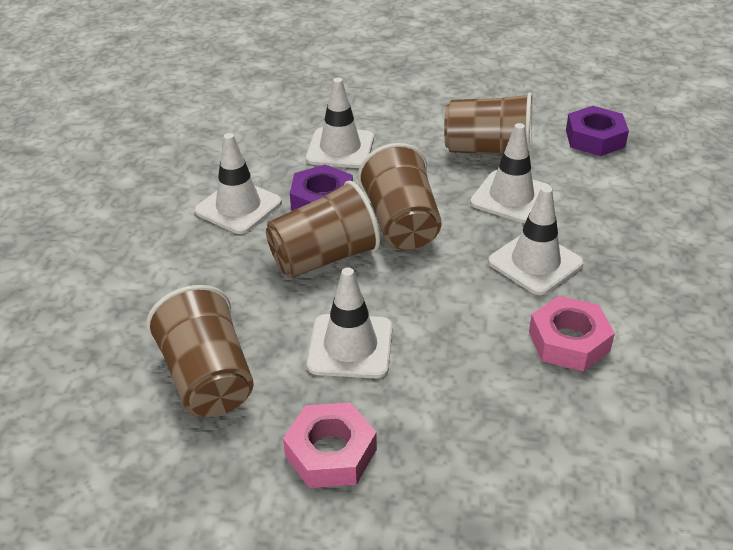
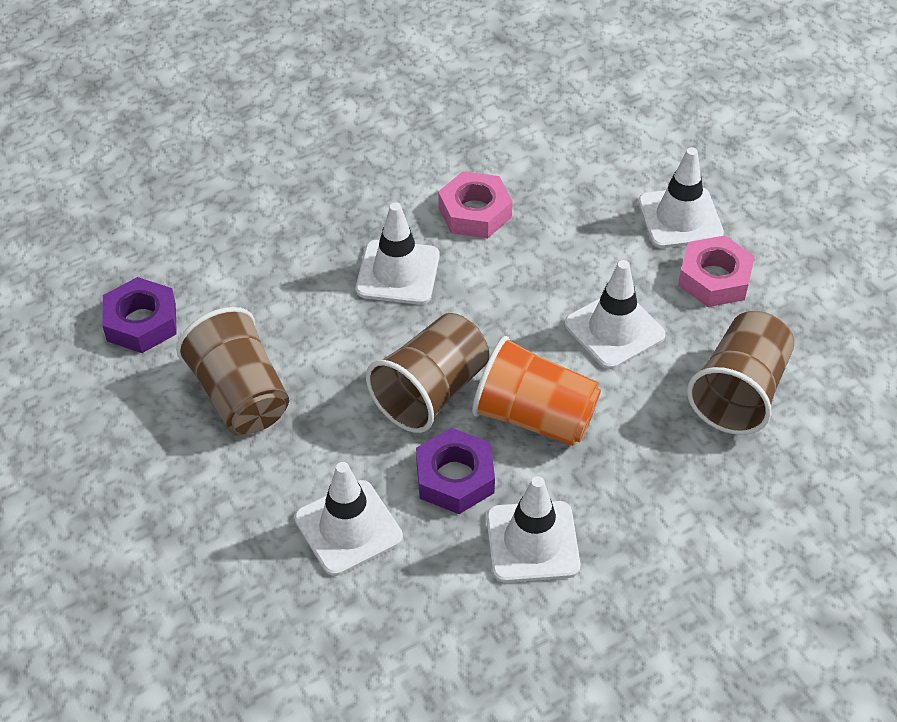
camera: 130 degrees left, 10 degrees up
(324, 258) = (534, 417): brown cup -> orange cup
(511, 197) = (311, 335): white traffic cone -> white traffic cone (680, 218)

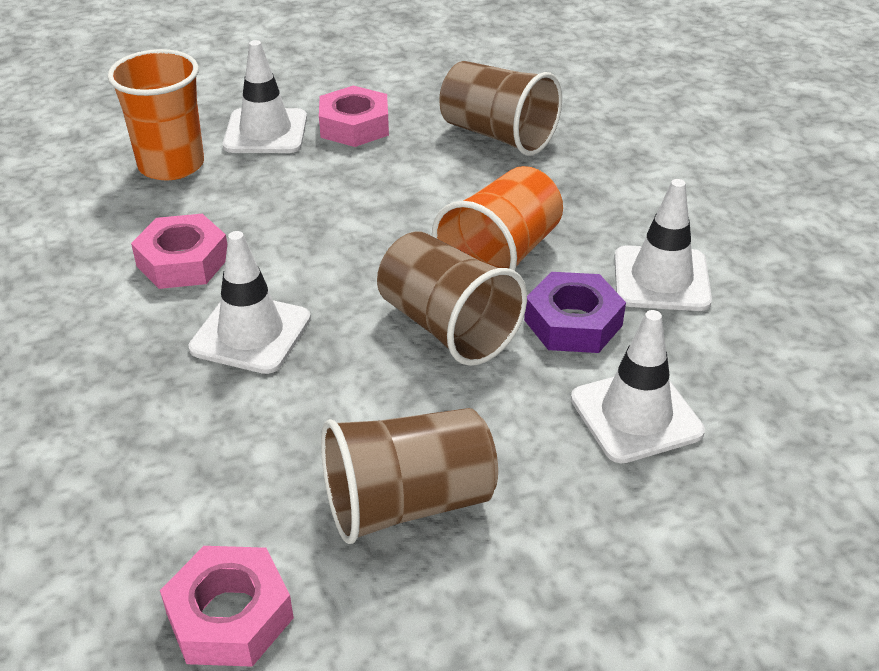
camera: 80 degrees left, 10 degrees down
(141, 322) = (229, 616): purple nut -> pink nut
(605, 170) = (171, 165): none -> orange cup
(614, 330) = (398, 191): white traffic cone -> none

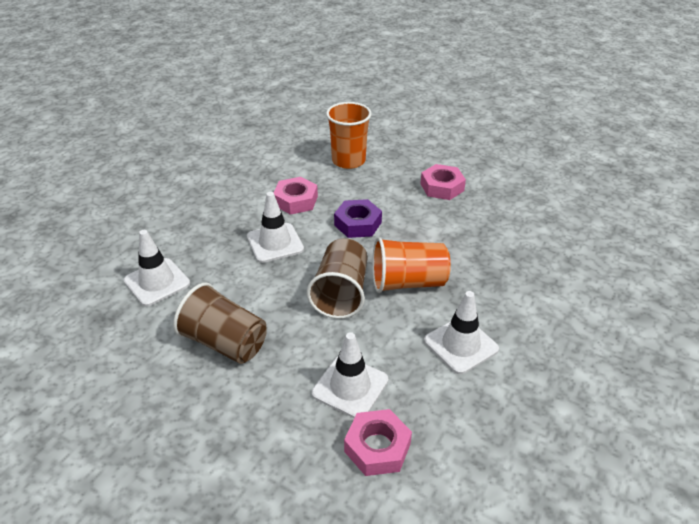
camera: 50 degrees right, 0 degrees up
(229, 616) = (128, 328): pink nut -> pink nut (377, 447)
(265, 132) = (403, 168): white traffic cone -> white traffic cone (157, 282)
(497, 135) = (498, 230): brown cup -> none
(573, 322) = (390, 331): purple nut -> purple nut (358, 224)

